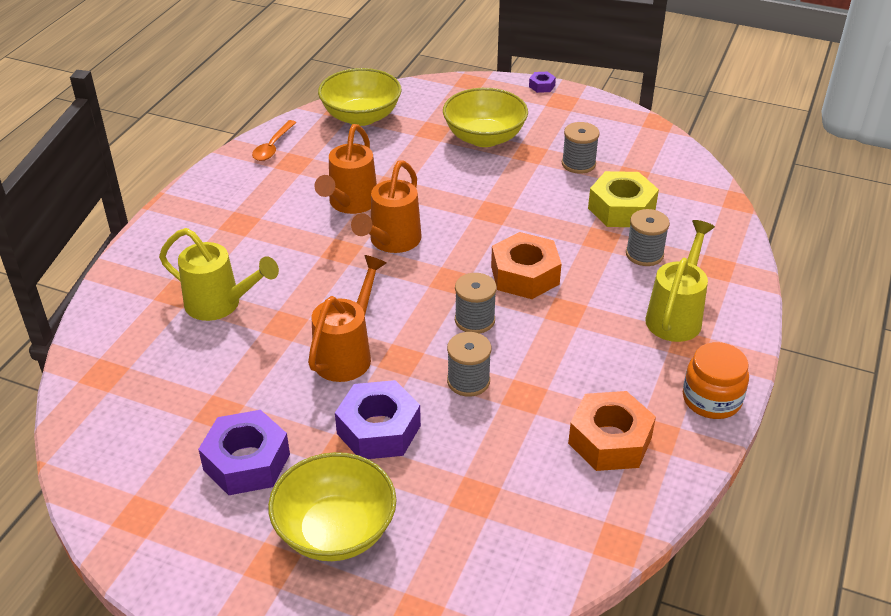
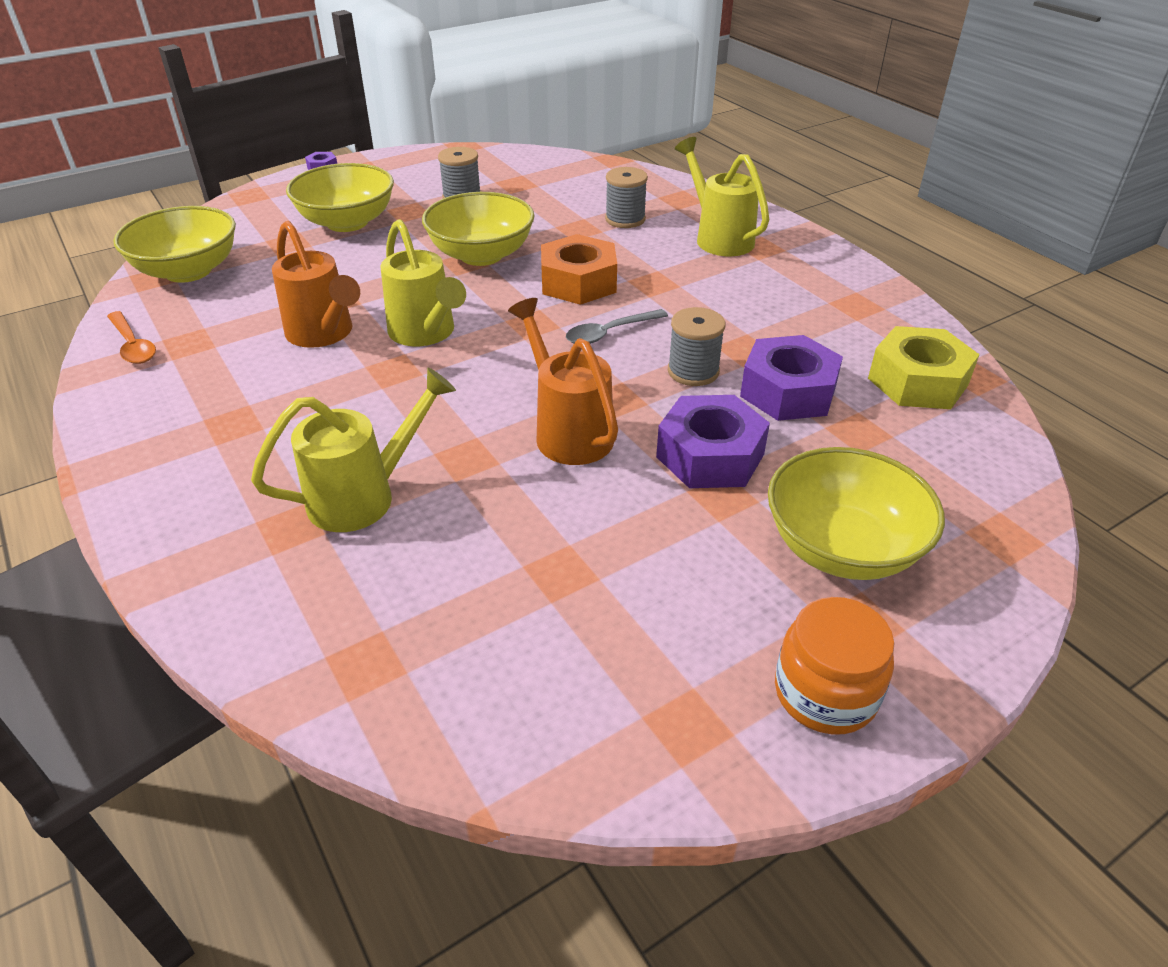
camera: 55 degrees left, 0 degrees up
(247, 462) = (673, 579): purple nut -> purple nut (788, 391)
(391, 242) = (425, 333): orange watering can -> yellow watering can
(474, 320) = (609, 333): grey spool -> grey spoon
(510, 214) = (481, 255): none -> yellow bowl
(610, 440) = (844, 329): orange nut -> none
(621, 209) = (552, 204): yellow nut -> yellow nut (917, 381)
(711, 399) = (835, 265): orange jar -> orange jar (825, 693)

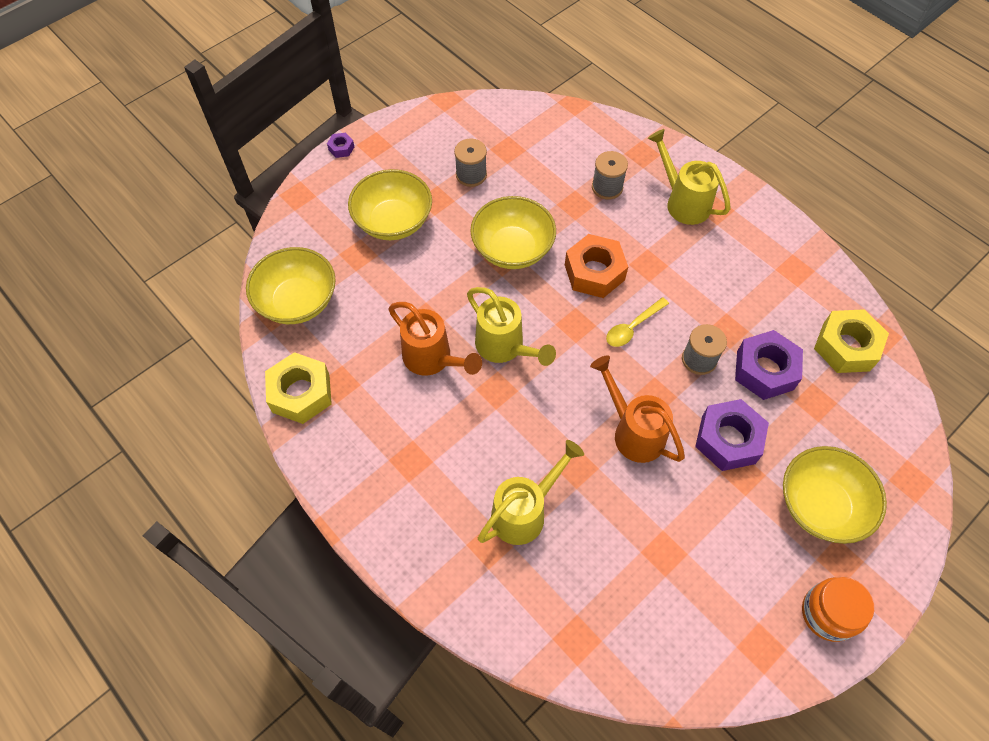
camera: 10 degrees left, 20 degrees up
(133, 346) = (301, 393): orange spoon -> yellow nut
(609, 333) = (632, 327): grey spoon -> yellow spoon

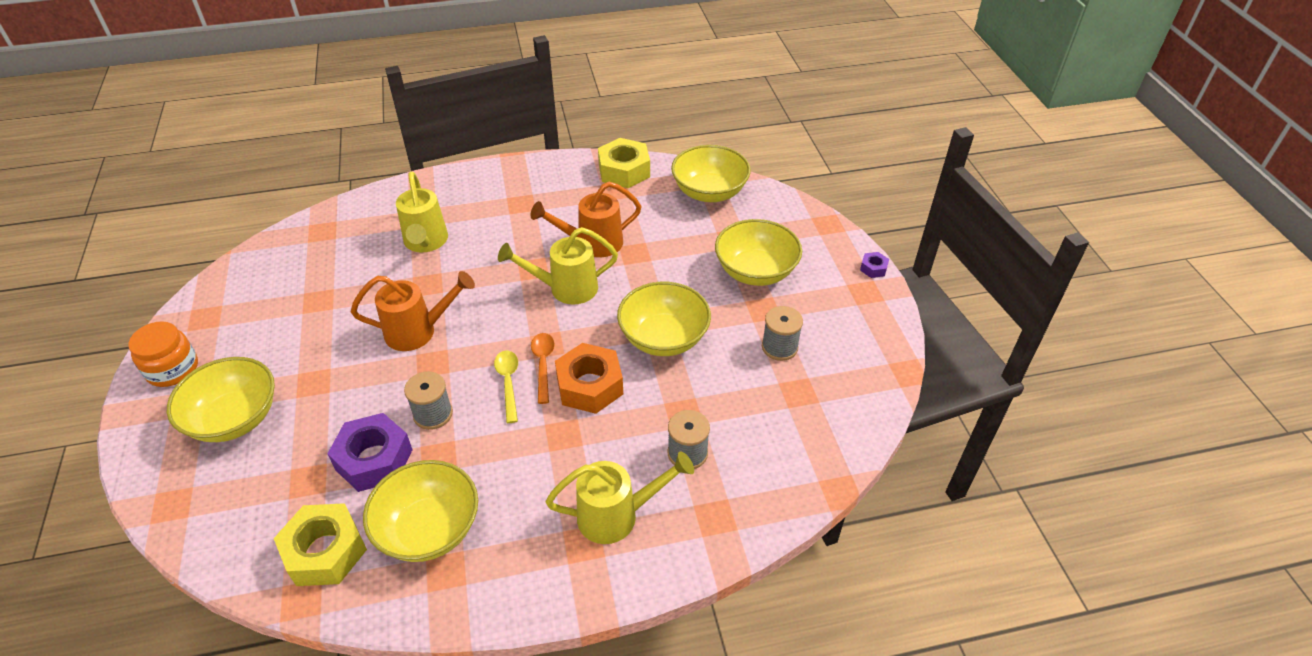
camera: 120 degrees right, 15 degrees down
(597, 314) = (543, 364): none -> orange spoon
(728, 439) = (348, 390): purple nut -> none
(780, 297) = (429, 529): none -> yellow bowl

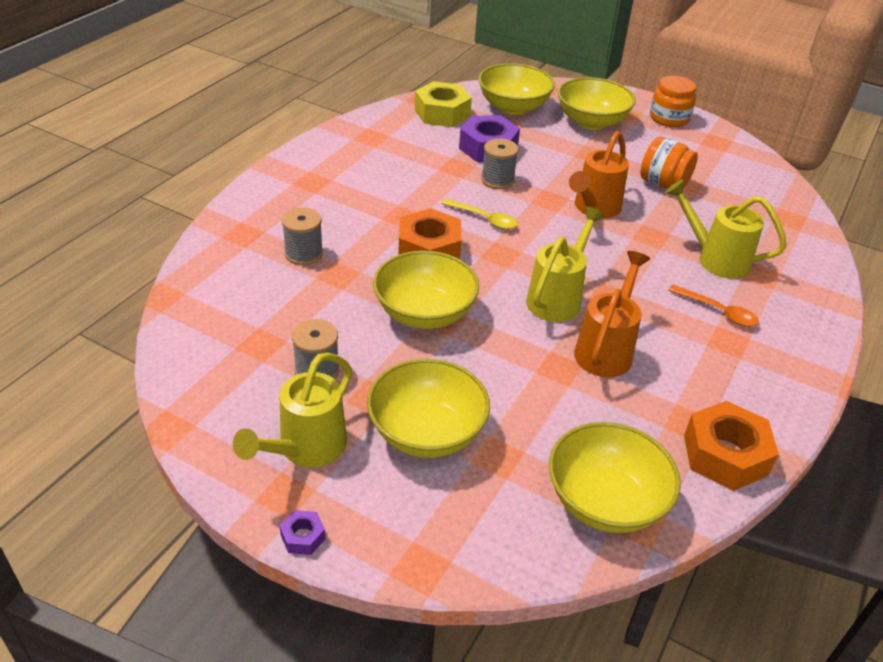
camera: 130 degrees right, 5 degrees down
(329, 314) = (663, 183): none -> orange jar
(429, 529) = (407, 143): yellow bowl -> yellow bowl (513, 107)
(543, 364) = (481, 241): orange spoon -> orange spoon (718, 312)
(617, 515) = (309, 201): yellow watering can -> yellow watering can (306, 449)
(624, 171) = (725, 455): yellow nut -> orange nut

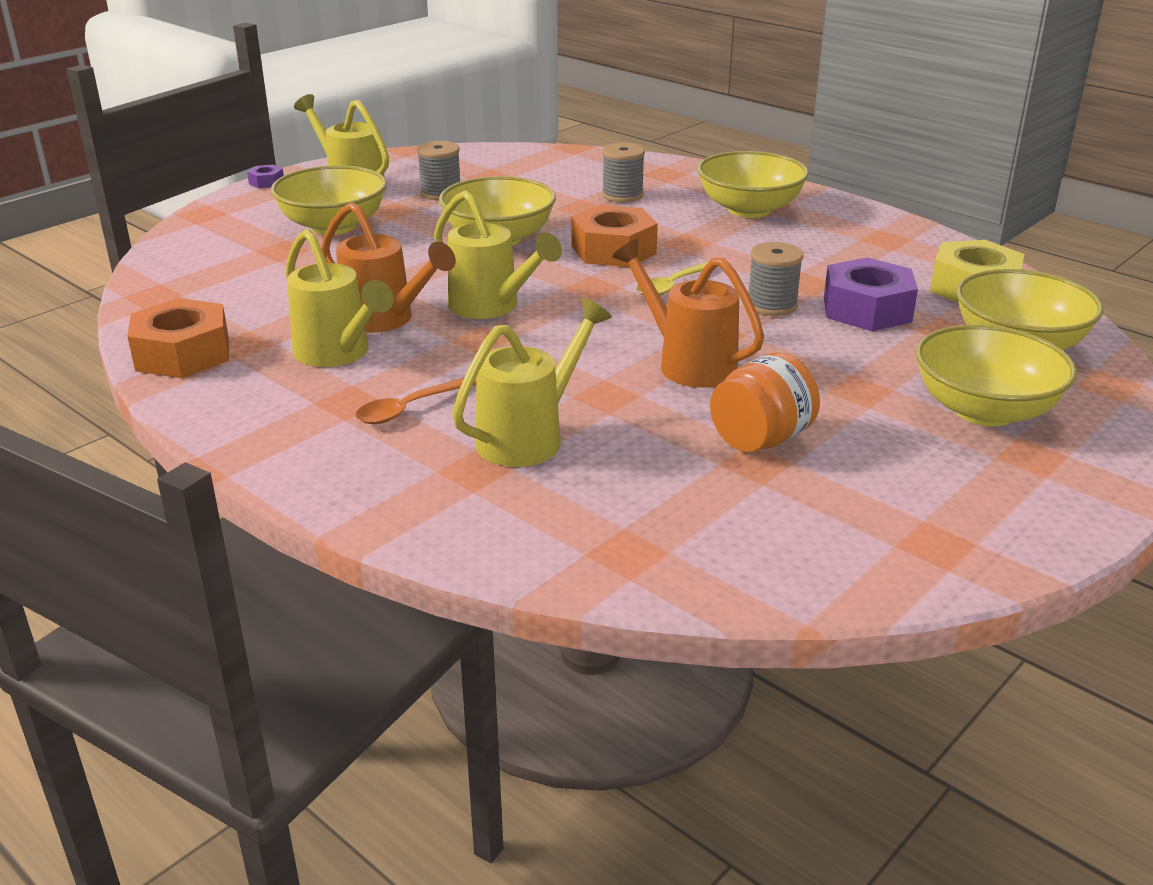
camera: 105 degrees right, 10 degrees down
(605, 501) = (189, 285): yellow bowl -> yellow bowl (749, 209)
(669, 118) = (1032, 505): orange jar -> none
(671, 362) = (338, 354): none -> yellow watering can

